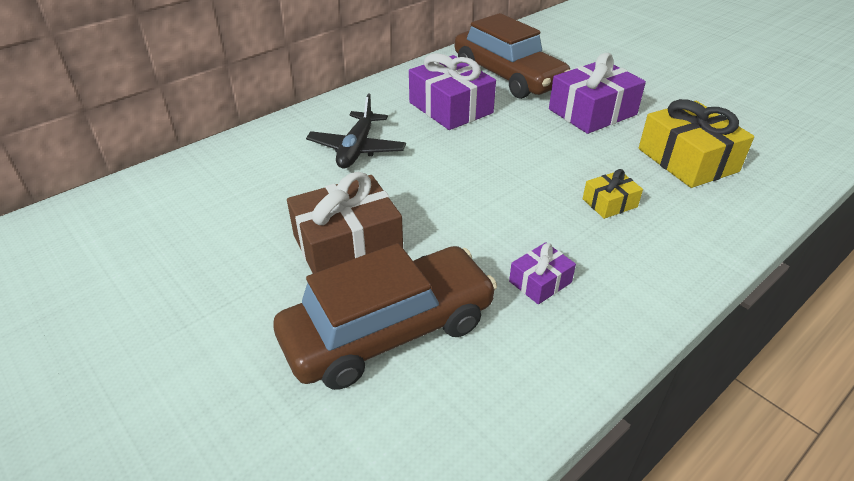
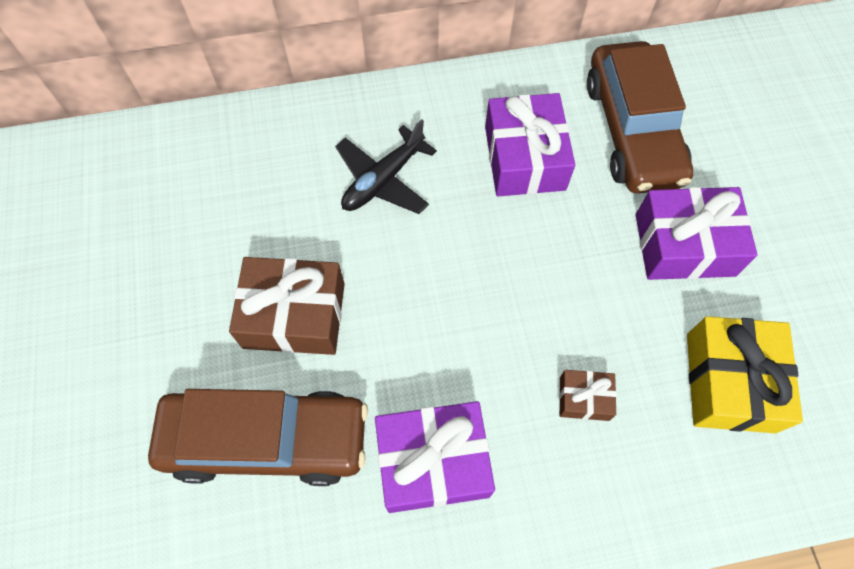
camera: 30 degrees right, 25 degrees up
(540, 282) = (433, 461): purple gift -> purple gift, size x1.97
(609, 203) = (584, 398): yellow gift -> brown gift

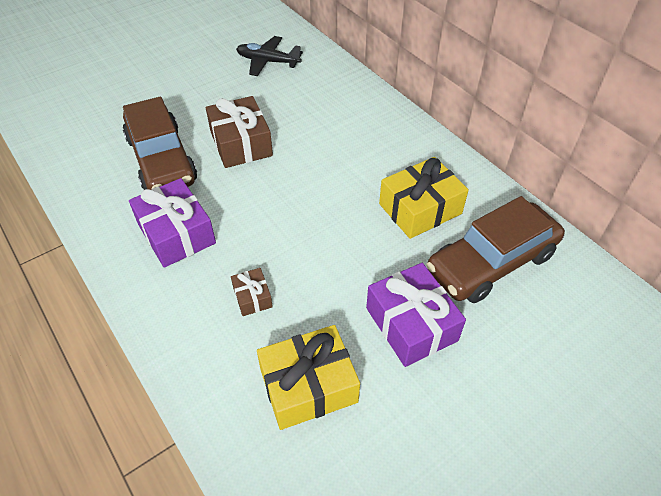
camera: 65 degrees right, 15 degrees down
(383, 180) = (354, 148): black plane -> black plane (268, 62)
(525, 158) = (420, 209): purple gift -> yellow gift

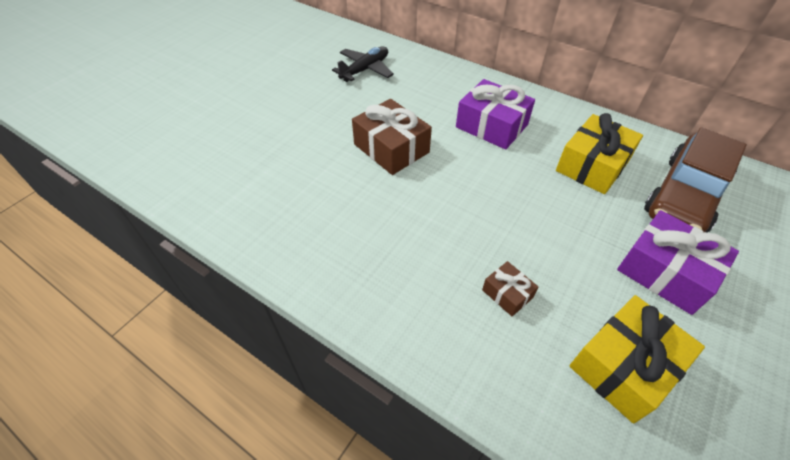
camera: 20 degrees left, 0 degrees up
(161, 160) = (322, 183): brown car -> none
(176, 233) = (388, 252): purple gift -> purple gift (491, 126)
(268, 62) = (365, 70): black plane -> black plane turned 135 degrees clockwise

